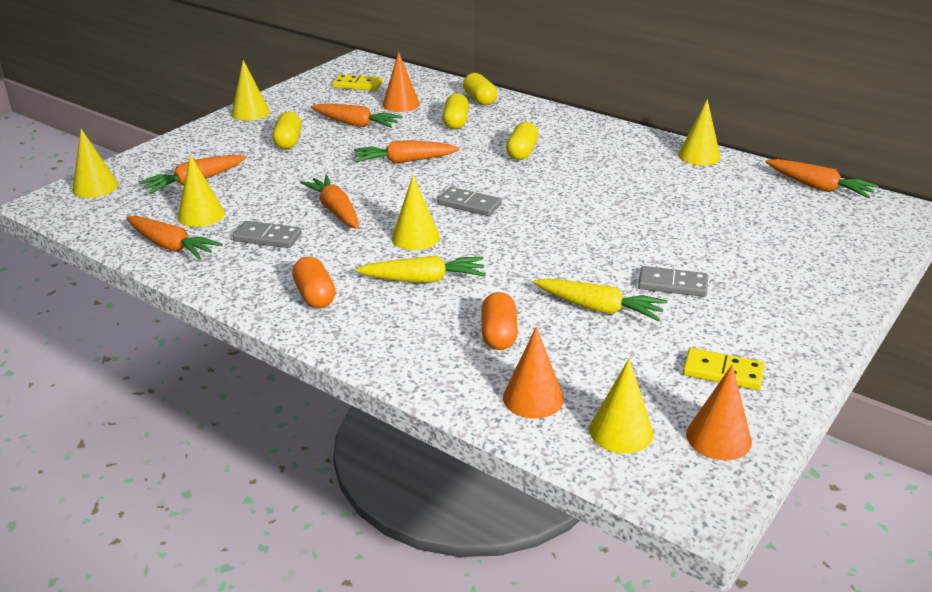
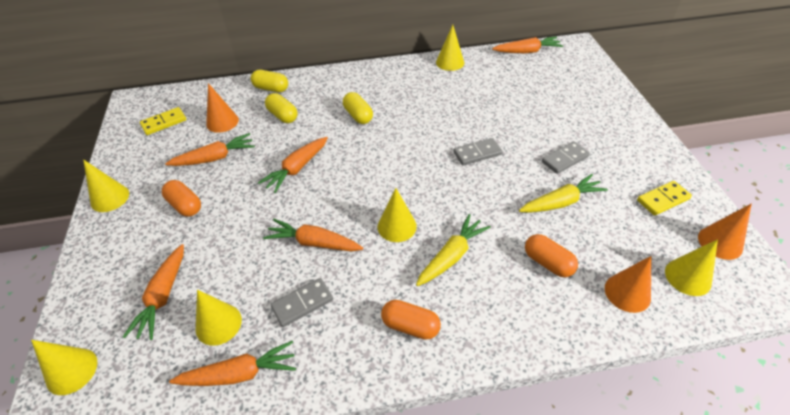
camera: 45 degrees left, 15 degrees up
(288, 141) = (185, 205): yellow capsule -> orange capsule
(469, 204) = (388, 176): grey domino -> grey domino (477, 153)

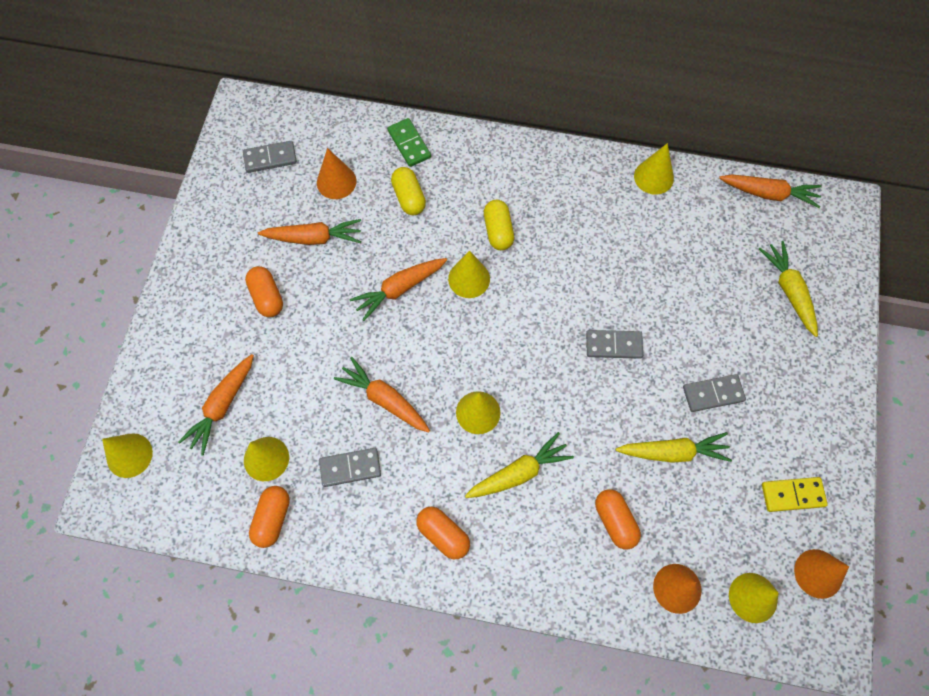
camera: 20 degrees right, 20 degrees up
(110, 198) = (192, 256): yellow cone -> yellow cone (469, 279)
(164, 123) = (270, 158): yellow domino -> grey domino
(240, 373) = (272, 518): orange carrot -> orange capsule
(271, 88) = (409, 144): yellow capsule -> green domino
(573, 92) = (788, 290): none -> yellow carrot

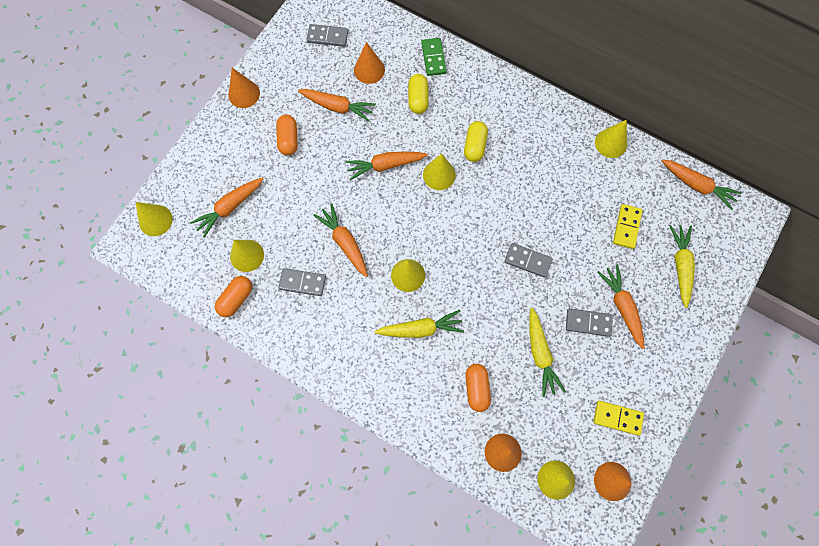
camera: 20 degrees right, 5 degrees up
(189, 259) = (244, 94): none -> orange cone
(443, 534) = (350, 353): orange capsule -> none
(673, 452) = (540, 354): yellow carrot -> yellow carrot turned 60 degrees clockwise
(710, 267) = (626, 227): none -> yellow domino
(743, 361) = (622, 306): none -> orange carrot

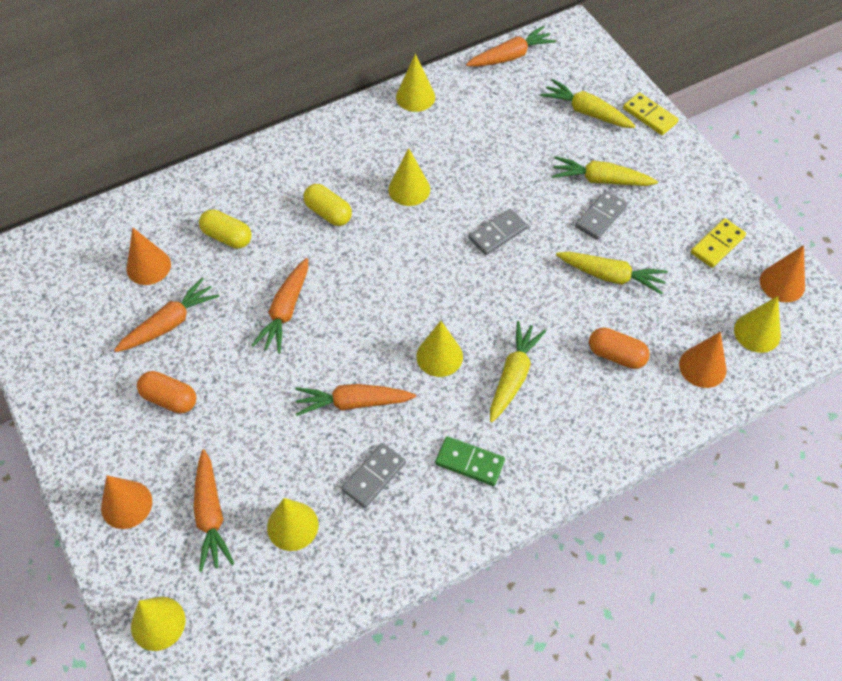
camera: 60 degrees left, 15 degrees down
(236, 299) = (344, 568): orange capsule -> none
(244, 94) = (62, 420): orange cone -> orange cone (126, 504)
(327, 37) = (66, 288): grey domino -> none
(433, 58) = (188, 196): green domino -> green domino (469, 462)
(439, 175) = (337, 264): yellow cone -> yellow cone (409, 189)
(622, 306) = (600, 180): orange carrot -> yellow carrot
(626, 227) = (517, 132): yellow domino -> yellow domino (649, 116)

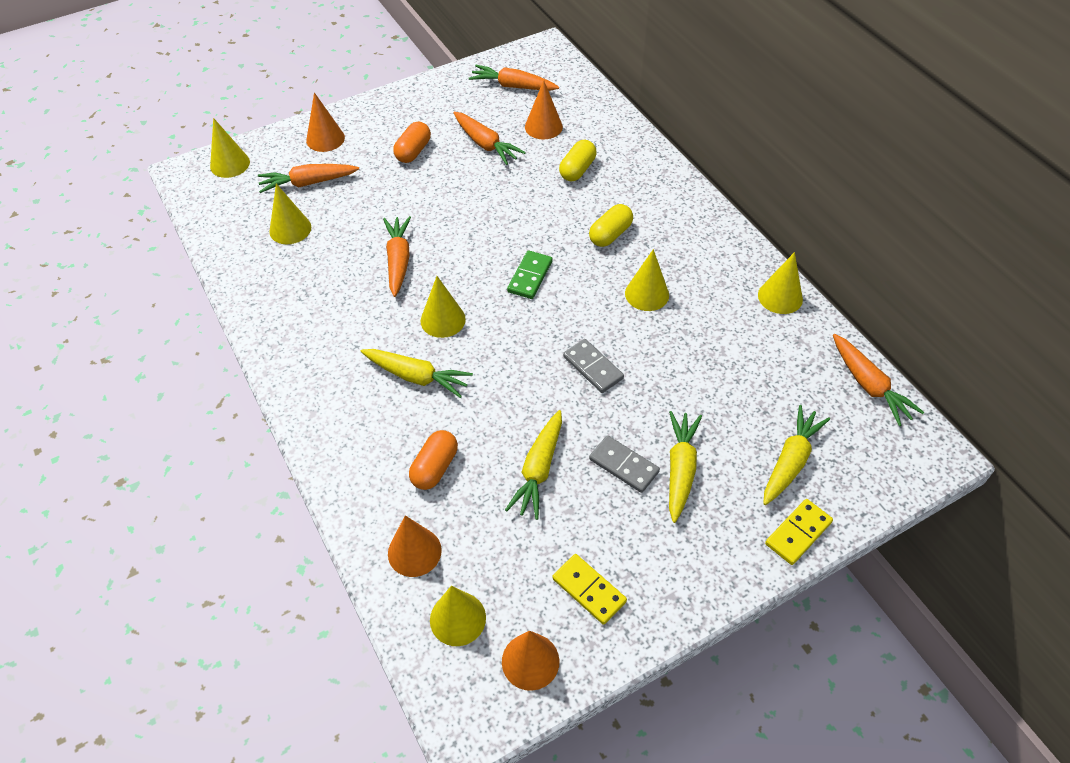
camera: 90 degrees right, 5 degrees down
(285, 311) = (496, 212): orange carrot -> orange carrot (512, 86)
(373, 476) = (325, 276): grey domino -> none
(469, 462) = (328, 342): green domino -> green domino (530, 276)

